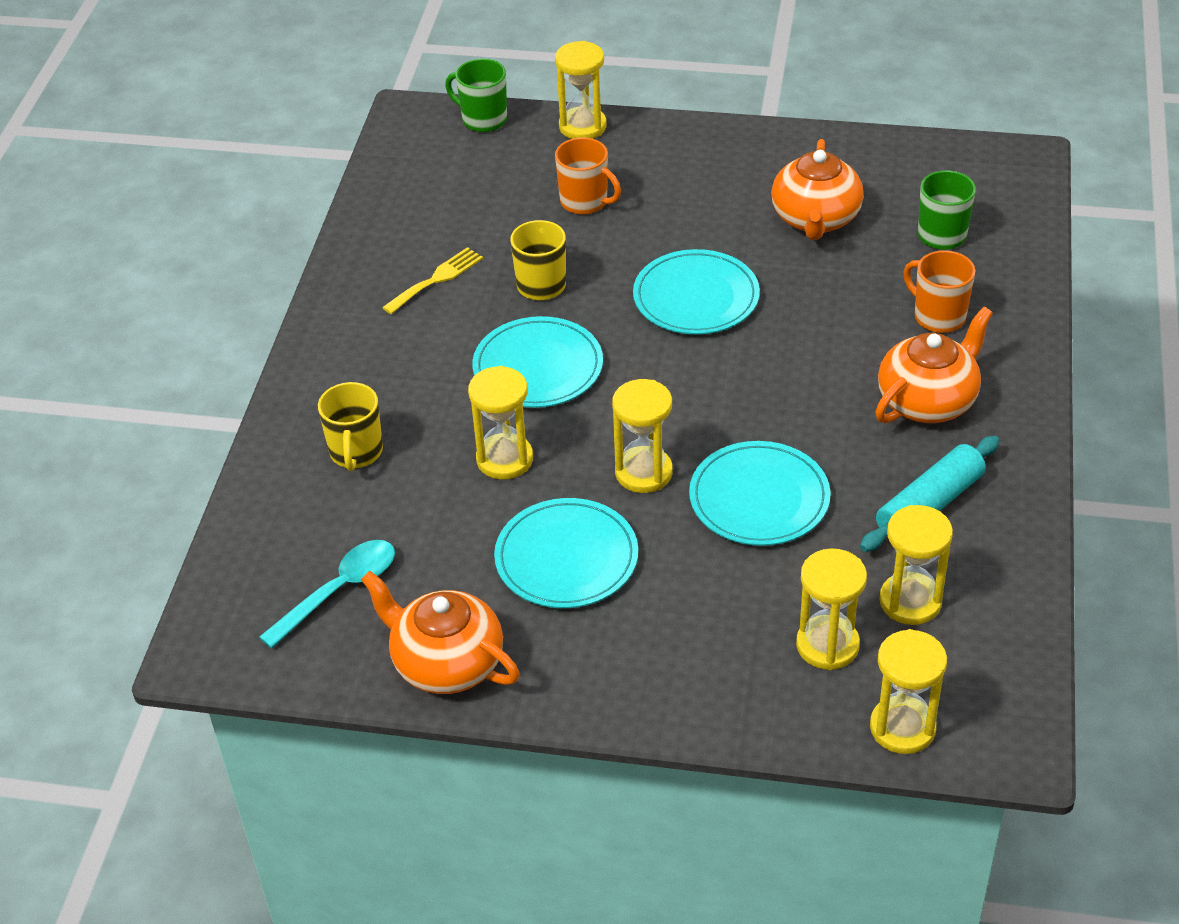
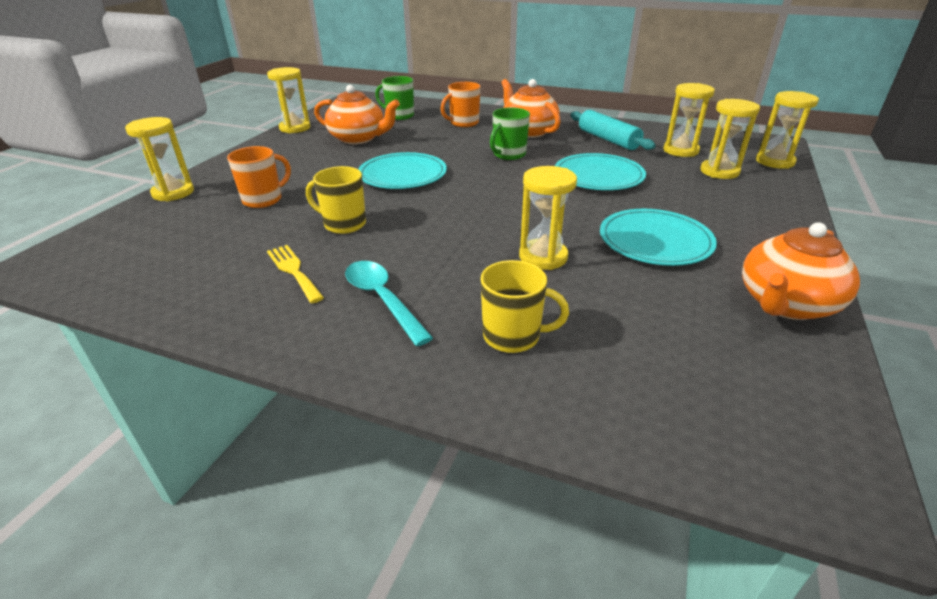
camera: 80 degrees left, 10 degrees down
(339, 590) = (710, 361): turquoise spoon -> turquoise spoon (382, 299)
(483, 119) = (100, 231): green mug -> green mug (508, 155)
(538, 367) = (441, 234): turquoise plate -> none
(643, 472) = (569, 206): yellow hourglass -> yellow hourglass (295, 128)

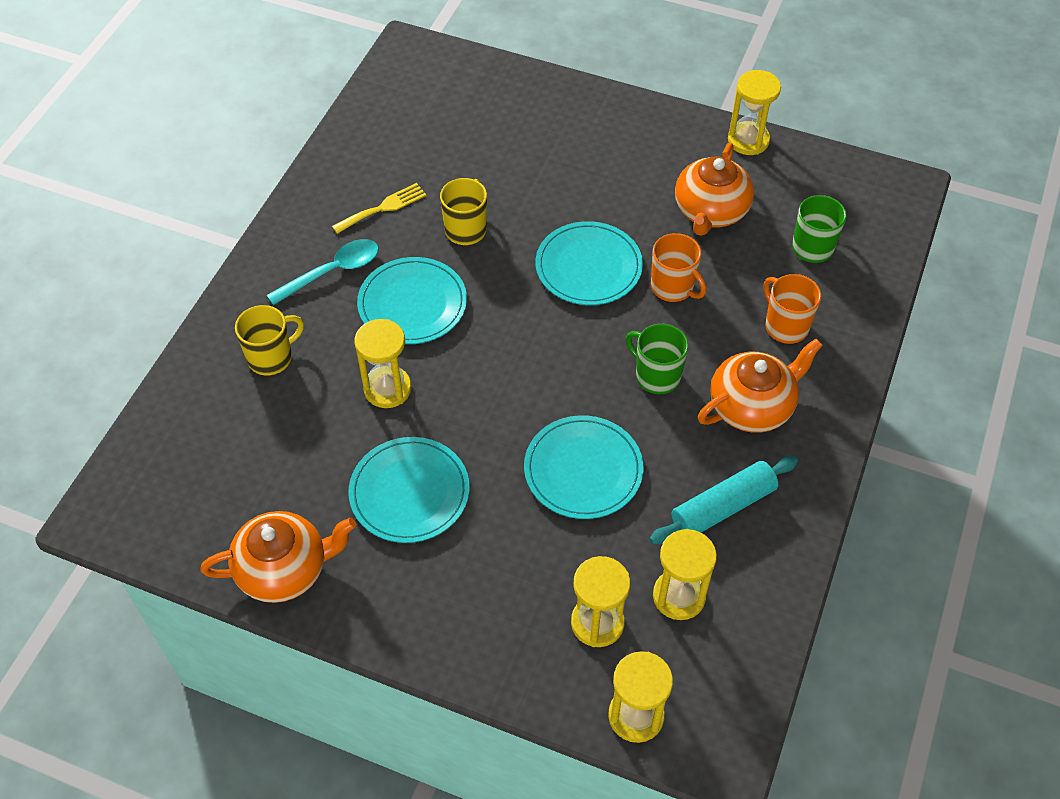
camera: 90 degrees right, 20 degrees up
(173, 193) = (544, 85): yellow hourglass -> none
(264, 200) = (525, 158): orange mug -> orange mug (673, 287)
(435, 248) = (412, 304): none -> turquoise plate
(513, 336) = (271, 357): yellow mug -> yellow mug turned 135 degrees counterclockwise
(785, 304) = (284, 569): orange teapot -> orange teapot turned 120 degrees clockwise

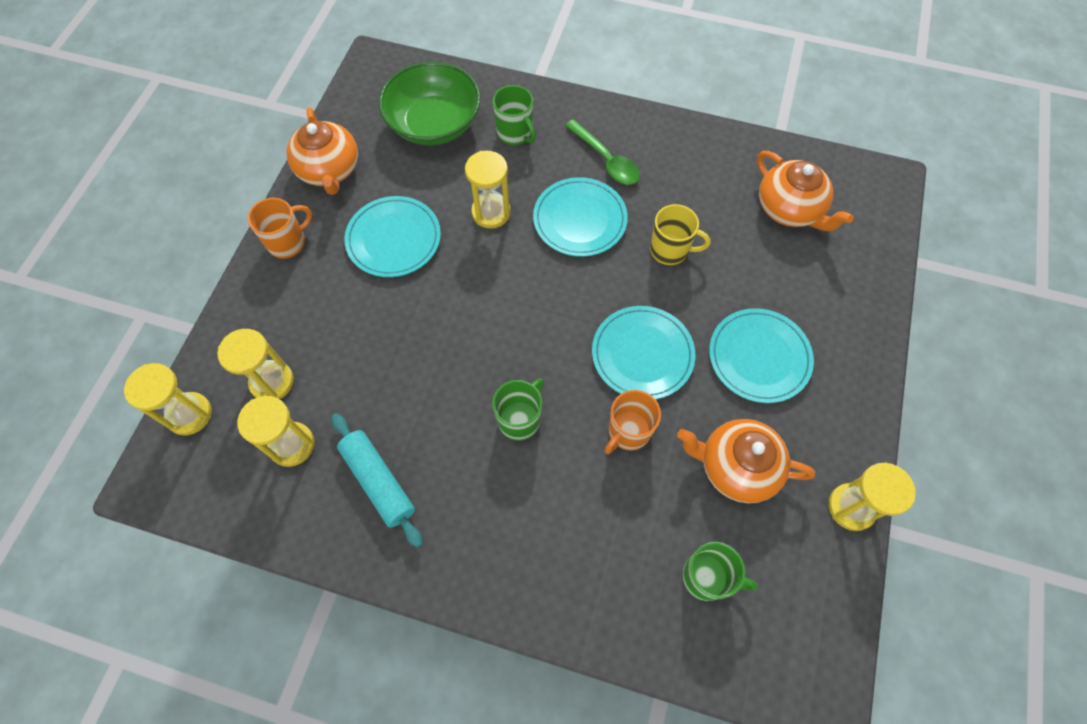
camera: 85 degrees right, 10 degrees up
(232, 445) = (434, 123): none -> green bowl
(271, 357) = (515, 134): yellow mug -> green mug
(332, 272) = (606, 160): turquoise spoon -> green spoon
(383, 208) = (683, 186): yellow fork -> none
(583, 470) = (416, 363): turquoise plate -> turquoise plate (759, 357)
(752, 406) = (491, 509): orange teapot -> orange teapot (789, 209)
(785, 326) = (593, 544): orange mug -> orange mug (288, 242)

